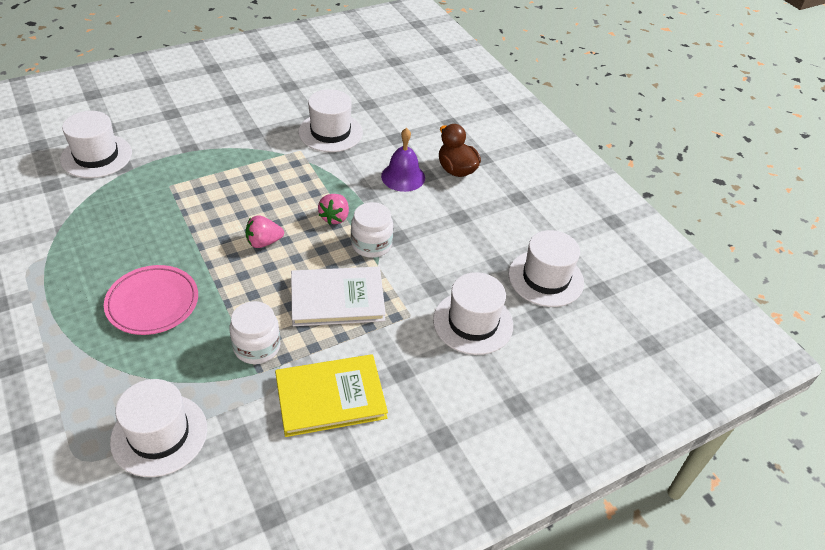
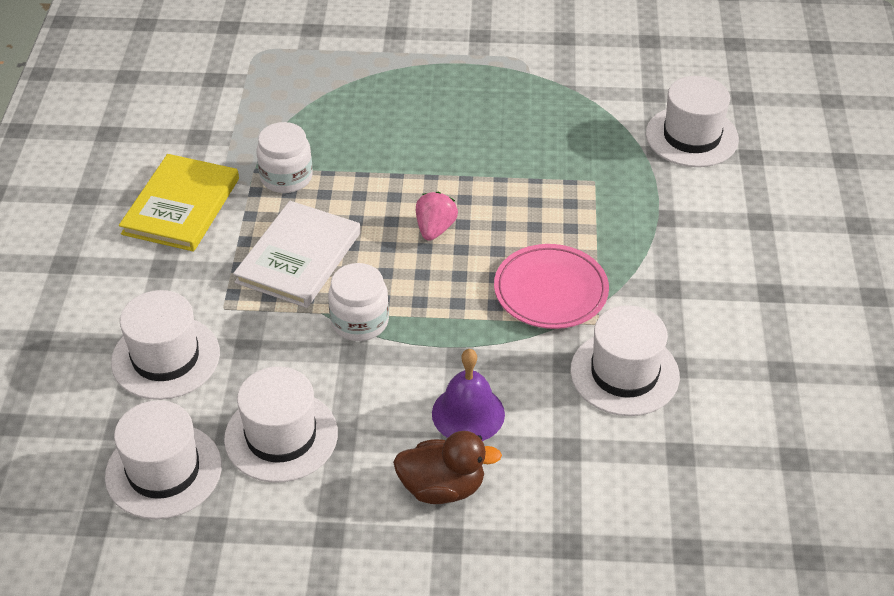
camera: 125 degrees right, 0 degrees up
(153, 303) = (404, 125): pink plate -> pink plate (550, 291)
(159, 434) = (244, 94): white hat -> white hat (281, 436)
(335, 217) = (433, 306): pink strawberry -> none

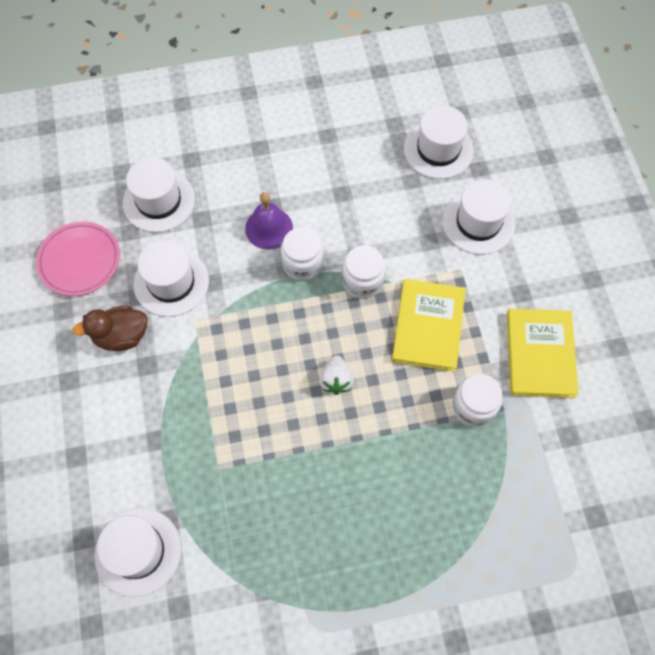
camera: 165 degrees right, 20 degrees up
(281, 436) = (379, 186): white hat -> white hat (159, 201)
(299, 257) = (428, 326): white book -> yellow book
(433, 358) = (302, 263): none -> white jar
(435, 229) = (336, 380): pink strawberry -> white strawberry
(442, 487) = (271, 176): brown duck -> brown duck (121, 336)
(550, 291) = (234, 340): pink plate -> pink plate (79, 261)

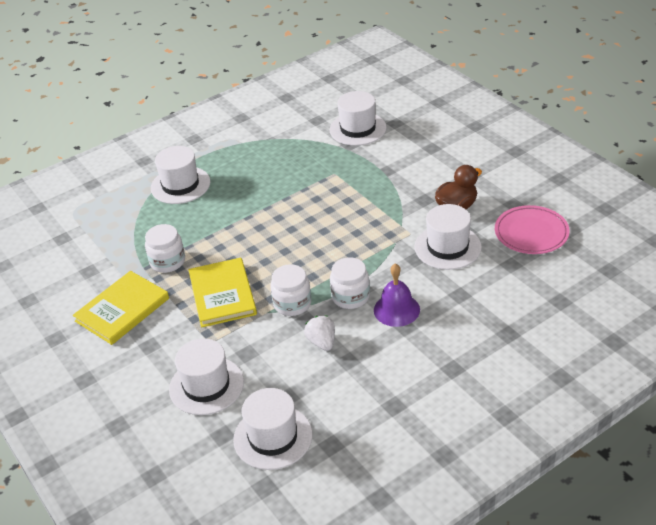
camera: 160 degrees right, 25 degrees down
(159, 201) = (507, 293): white hat -> white hat (180, 185)
(336, 380) = (280, 239): white strawberry -> white strawberry (322, 342)
(540, 354) = (122, 310): yellow book -> yellow book turned 60 degrees clockwise

